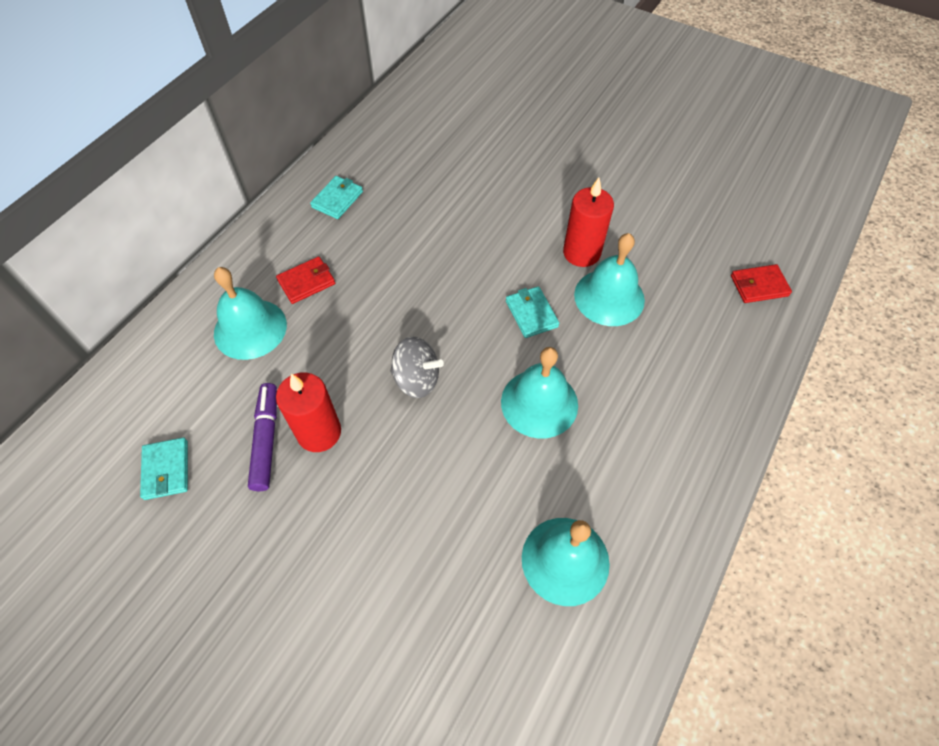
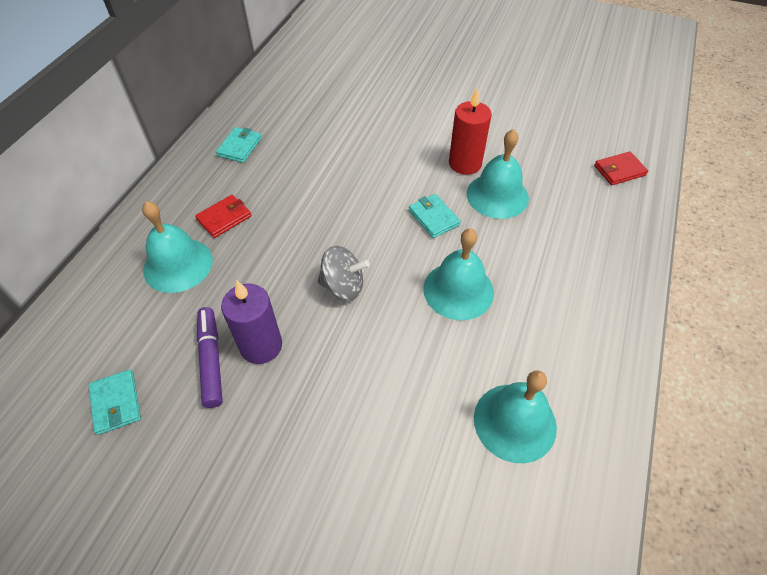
camera: 10 degrees left, 5 degrees down
(319, 432) = (261, 346): red candle -> purple candle

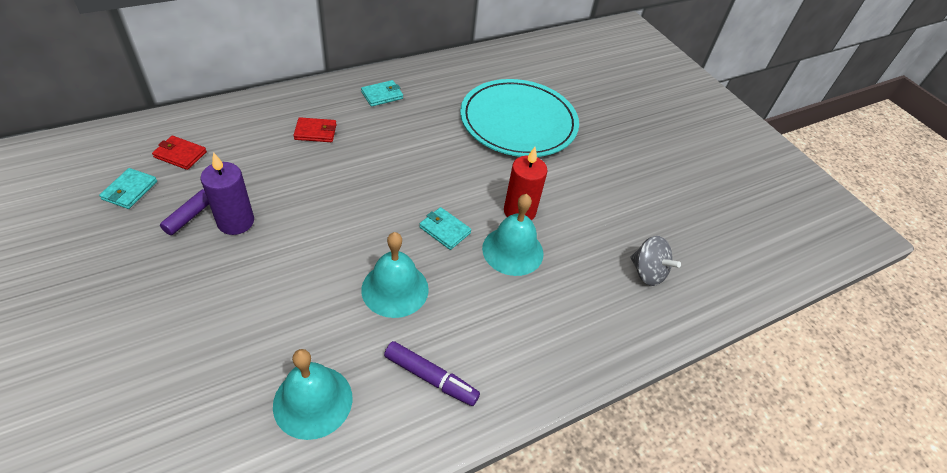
camera: 35 degrees right, 5 degrees down
(178, 264) = (255, 140): turquoise bell -> none
(343, 286) = (327, 226): grey spinning top -> grey spinning top (647, 272)
(376, 96) = (518, 122): none -> turquoise plate
(433, 218) = (445, 230): turquoise wallet -> turquoise wallet turned 60 degrees counterclockwise
(565, 330) = (431, 378): none -> purple marker
(619, 170) = (642, 308): red wallet -> red wallet (180, 155)

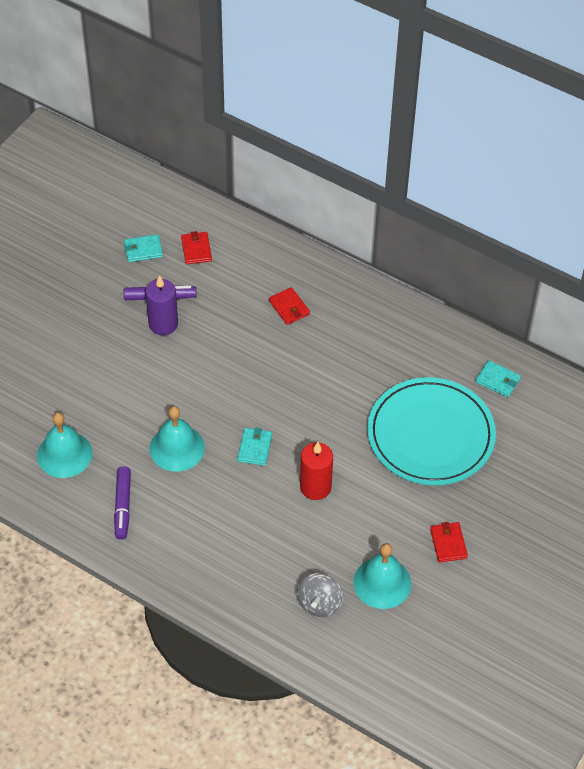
camera: 65 degrees right, 5 degrees up
(382, 95) = (374, 321): turquoise wallet -> turquoise wallet (497, 380)
(512, 250) = (269, 501): turquoise bell -> turquoise bell (382, 583)
(628, 164) = (448, 543): none -> red wallet

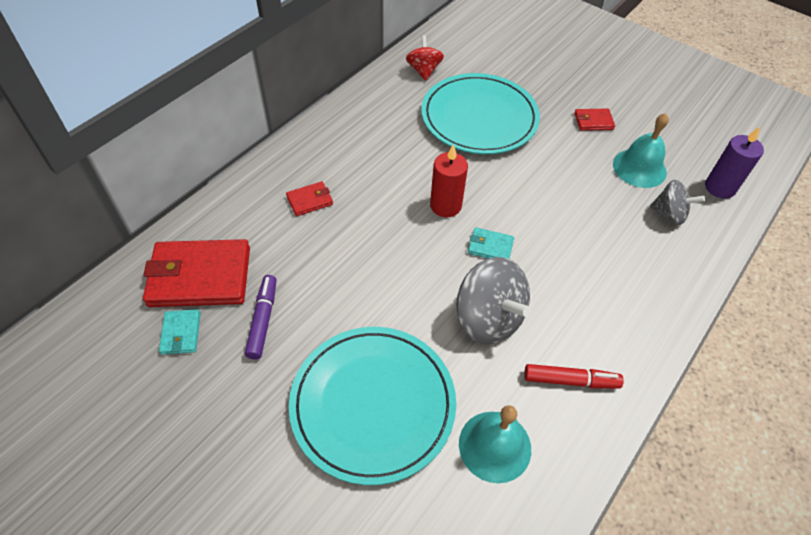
camera: 85 degrees left, 0 degrees up
(93, 375) = (373, 404): none -> turquoise plate
(123, 506) = (570, 380): purple marker -> red marker
(163, 324) = (306, 319): purple candle -> purple candle (720, 187)
(177, 448) = (488, 318): turquoise bell -> grey spinning top
(196, 249) = (200, 277): red wallet -> red wallet, size x2.17
(315, 487) = (538, 203): red candle -> red candle (445, 206)
(497, 380) = (423, 70): turquoise wallet -> red spinning top

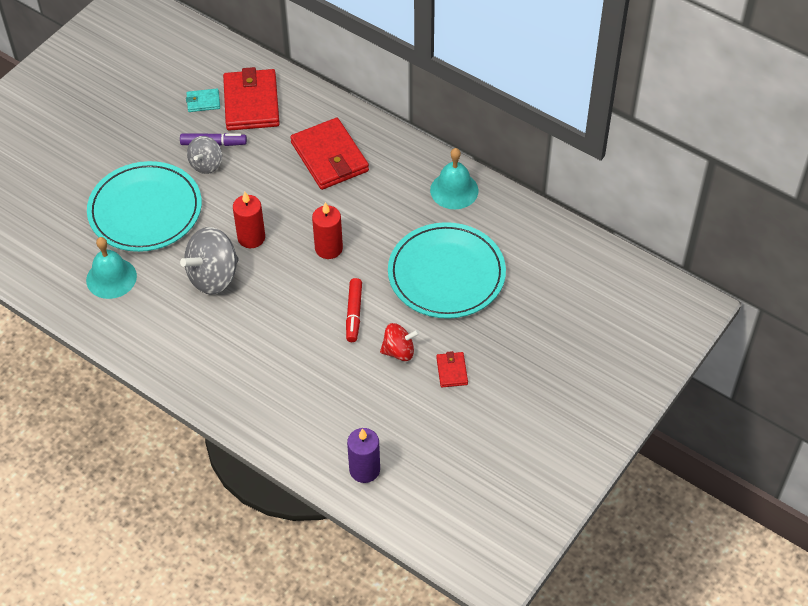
camera: 90 degrees right, 0 degrees up
(309, 200) = (330, 157): red wallet -> red wallet, size x2.17
(423, 70) = (513, 228): red spinning top -> red spinning top (399, 351)
(427, 278) = (251, 238): none -> red candle
(490, 247) = (284, 279): turquoise wallet -> none
(570, 380) = (158, 326): red marker -> red marker (354, 314)
(639, 168) = (387, 403): turquoise bell -> turquoise bell (454, 190)
(669, 214) = (327, 419): grey spinning top -> grey spinning top (206, 164)

